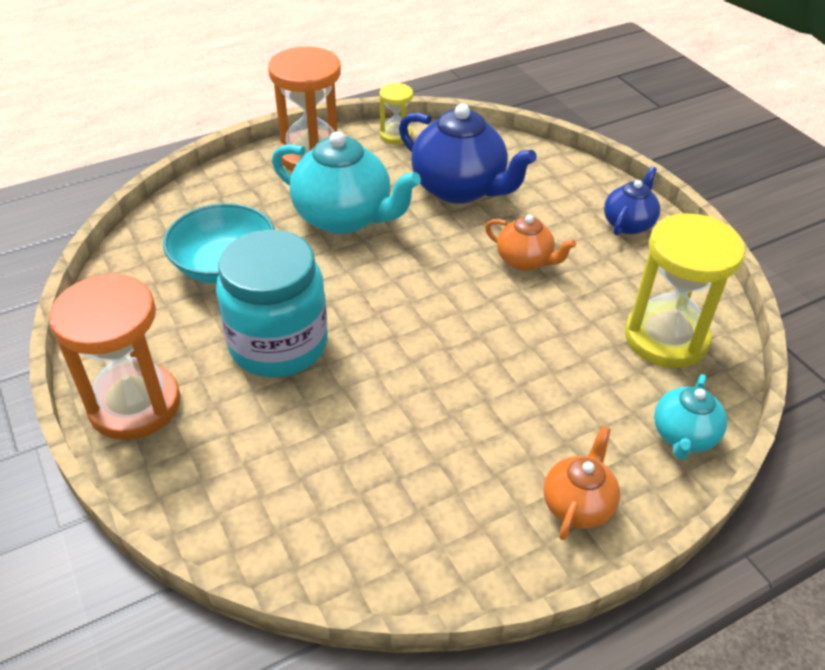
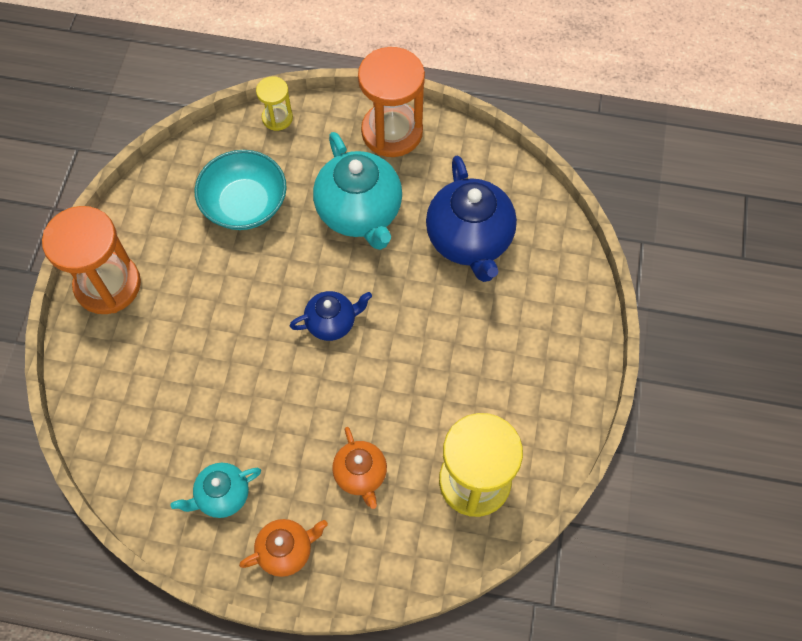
camera: 40 degrees right, 20 degrees up
(278, 344) = (222, 297): turquoise jar -> none
(396, 135) = (475, 150): yellow hourglass -> yellow hourglass (277, 118)
(525, 261) = (447, 343): orange teapot -> orange teapot (361, 474)
(628, 223) = (563, 364): blue teapot -> blue teapot (332, 322)
(683, 436) = (400, 560): turquoise teapot -> turquoise teapot (222, 495)

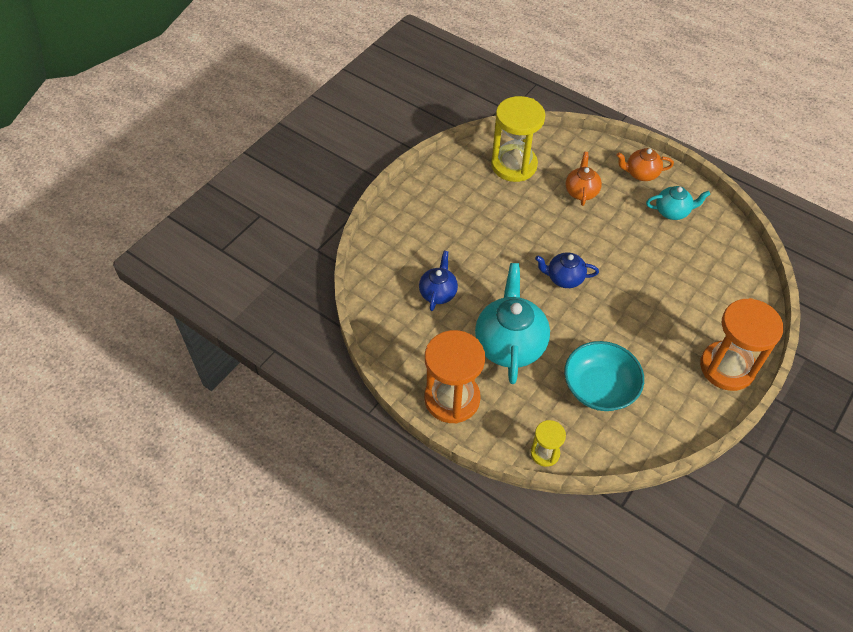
camera: 155 degrees left, 10 degrees down
(469, 240) = (438, 293): blue teapot -> blue teapot, size x0.55

